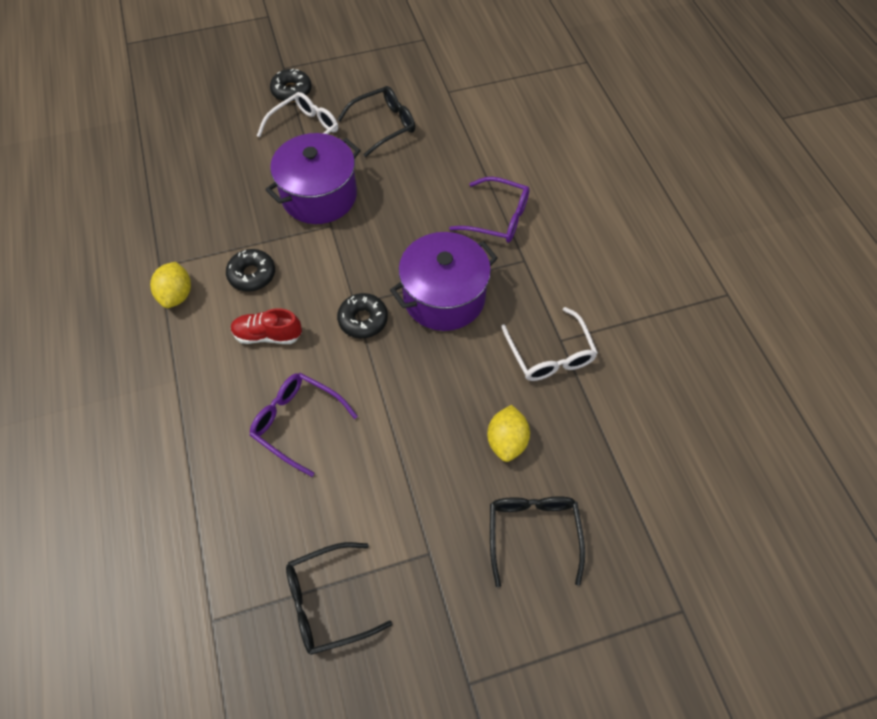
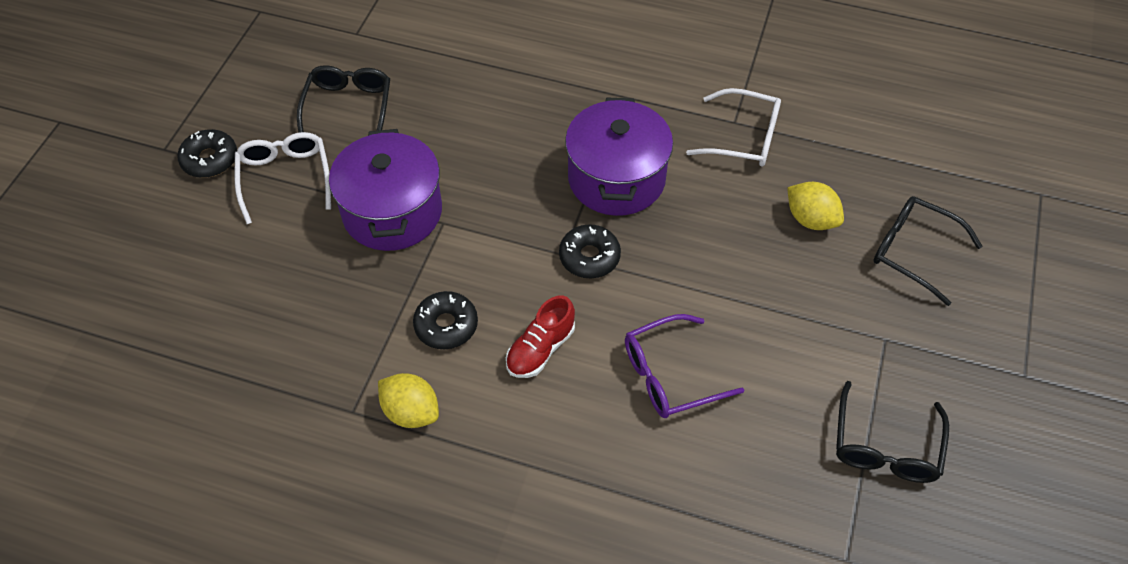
camera: 55 degrees left, 5 degrees down
(498, 218) = (558, 87): purple glasses -> none

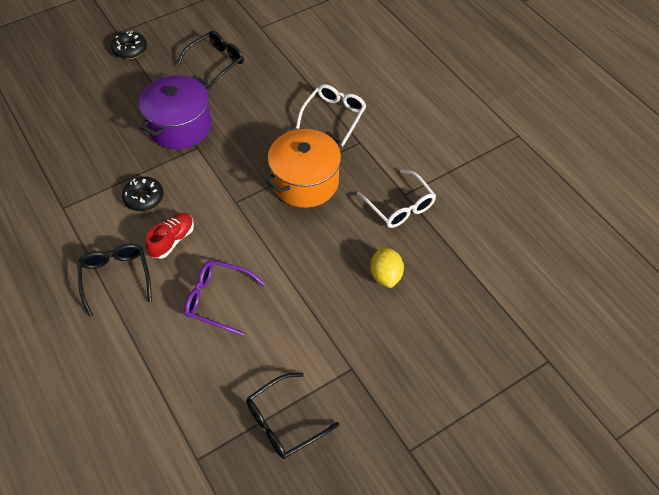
camera: 40 degrees right, 0 degrees up
(285, 178) = (152, 79): white glasses -> white glasses (334, 116)
(411, 412) = (85, 226): yellow lemon -> none
(540, 349) = (172, 240): red shoe -> red shoe turned 135 degrees clockwise
(589, 257) = (246, 212): black donut -> none
(616, 178) = (305, 182): purple pot -> orange pot
(913, 251) = (425, 335): black glasses -> black glasses (116, 277)

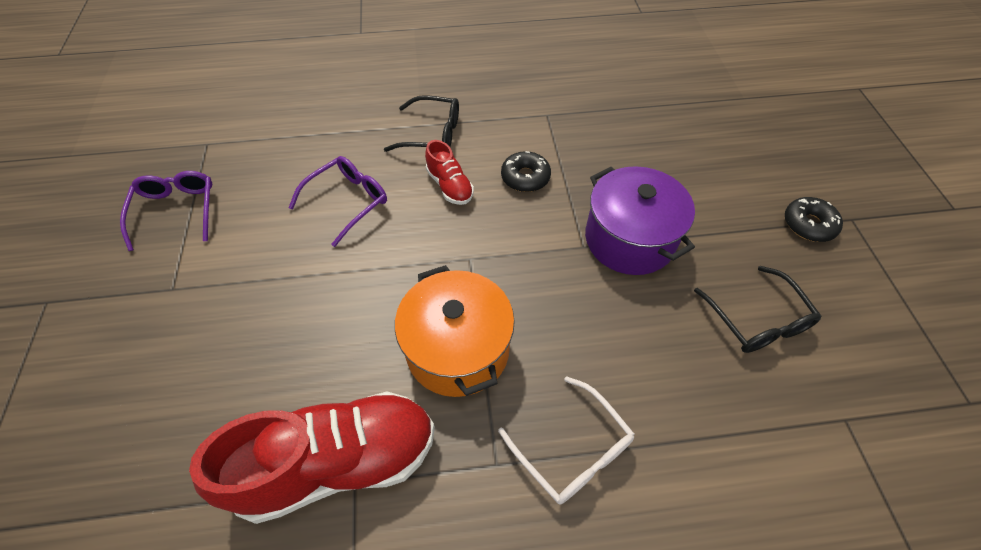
camera: 115 degrees right, 0 degrees up
(284, 422) = (176, 211): black glasses -> purple glasses
(385, 275) = (247, 382): yellow lemon -> none
(400, 206) = (337, 463): white glasses -> red shoe

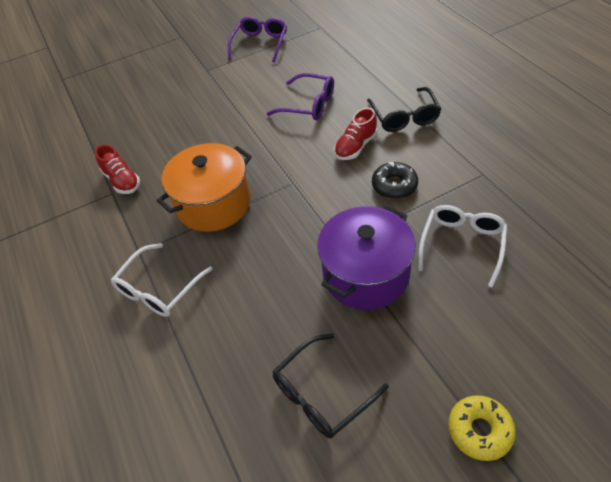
camera: 75 degrees right, 5 degrees down
(176, 211) = (260, 44): purple glasses -> purple glasses turned 45 degrees counterclockwise
(337, 463) = (122, 181): red shoe -> red shoe, size x0.47
(622, 161) = (462, 244): none -> white glasses
(808, 224) = (479, 430): black donut -> yellow donut

